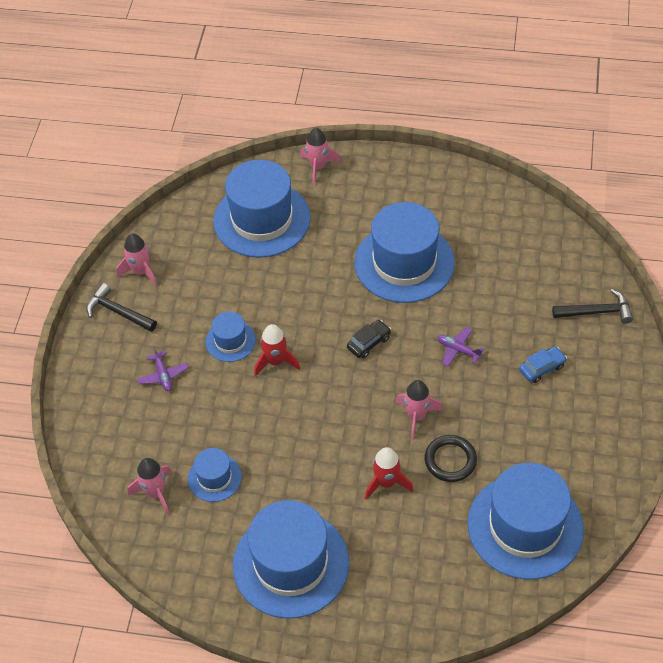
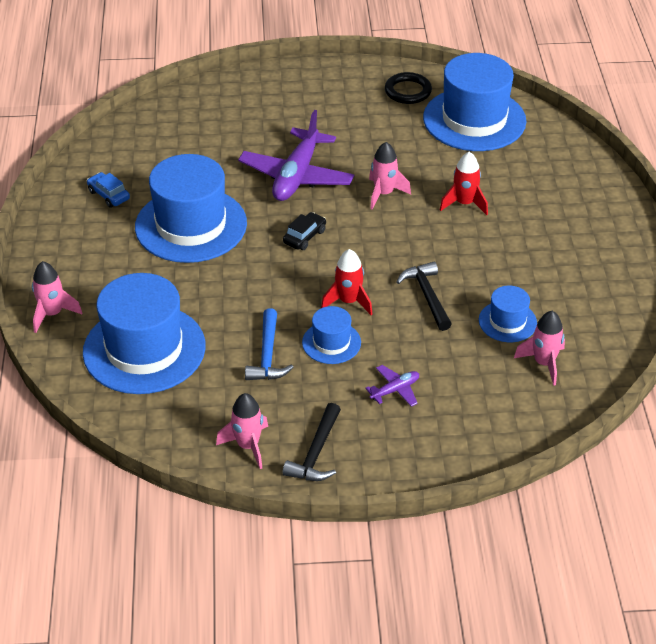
camera: 105 degrees left, 10 degrees down
(230, 296) = (267, 355): none -> blue hammer
(291, 563) = (575, 252): blue hat -> none
(369, 343) = (304, 236): black car -> black car turned 90 degrees clockwise
(450, 460) = (425, 167): black ring -> black ring (408, 91)
(458, 350) = (296, 176): purple plane -> purple plane, size x2.22
(542, 368) = (303, 123): blue car -> blue car (109, 195)
(597, 312) = (228, 96): black hammer -> black hammer (427, 296)

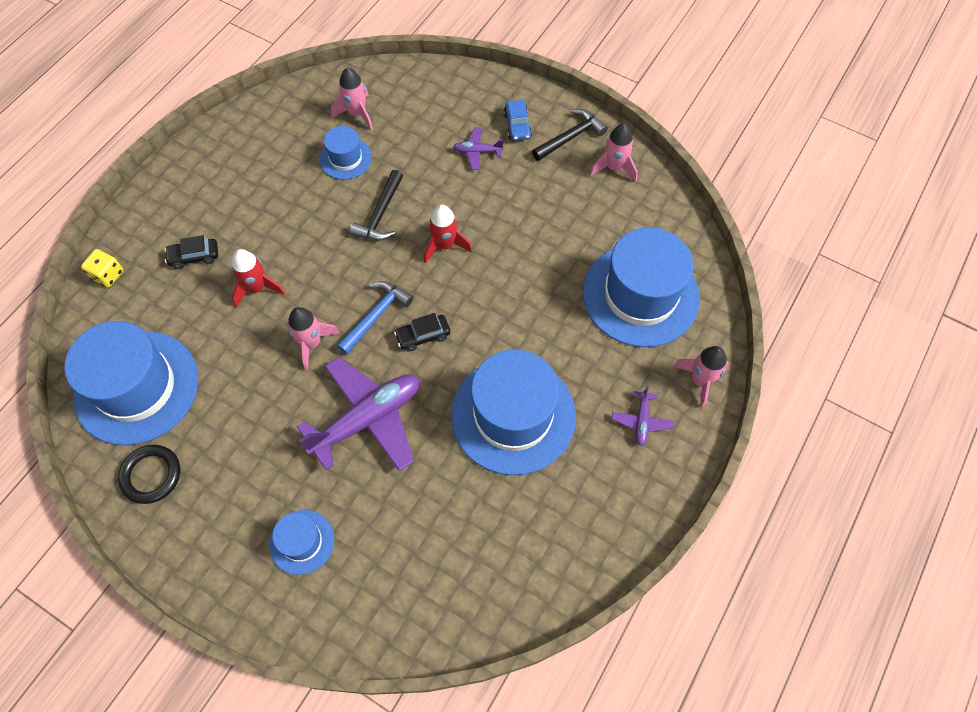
camera: 145 degrees left, 20 degrees up
(86, 267) = (641, 421): none -> purple plane
(109, 195) = (567, 512): blue car -> blue car (517, 125)
(267, 355) = (546, 232): blue hammer -> blue hammer (376, 315)
(331, 342) = (489, 216): blue hat -> blue hat (302, 542)
(536, 198) = (194, 257): none -> black car
(582, 159) = (108, 275): none -> yellow dice

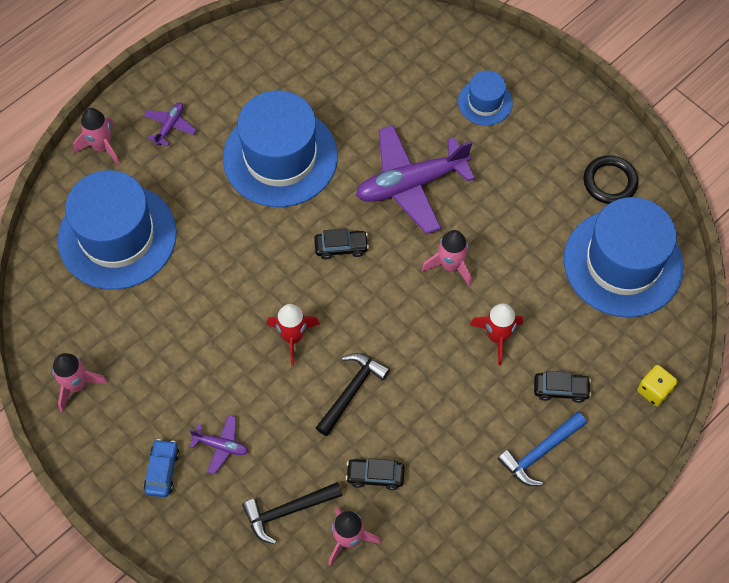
camera: 165 degrees left, 0 degrees up
(345, 158) = (375, 476): blue hat -> black car
(376, 315) = (381, 278): blue hammer -> blue hammer (540, 452)
(571, 137) = (107, 438): black hammer -> black hammer (287, 511)

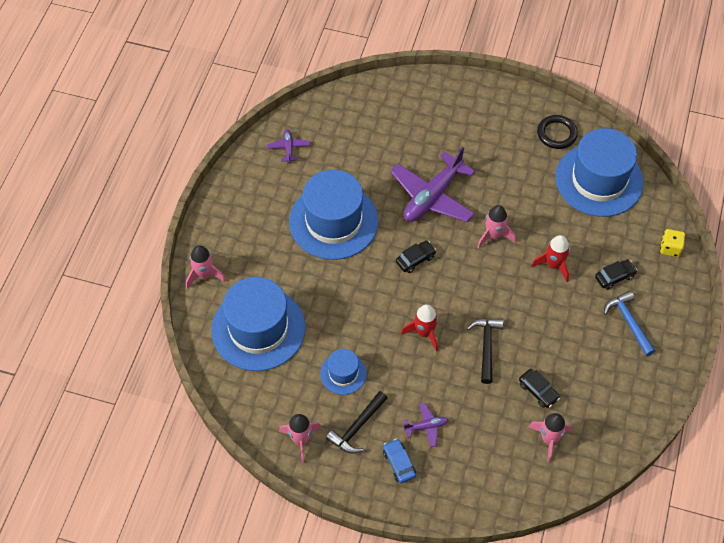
camera: 30 degrees left, 5 degrees down
(170, 126) = (243, 238): purple plane -> purple plane (288, 148)
(287, 511) = (498, 444): black hammer -> black hammer (357, 427)
(375, 476) = (538, 391): black car -> black car turned 105 degrees counterclockwise
(485, 102) = (444, 121): blue hat -> blue hat (343, 373)
(540, 452) = (628, 322): blue hammer -> blue hammer turned 135 degrees clockwise

